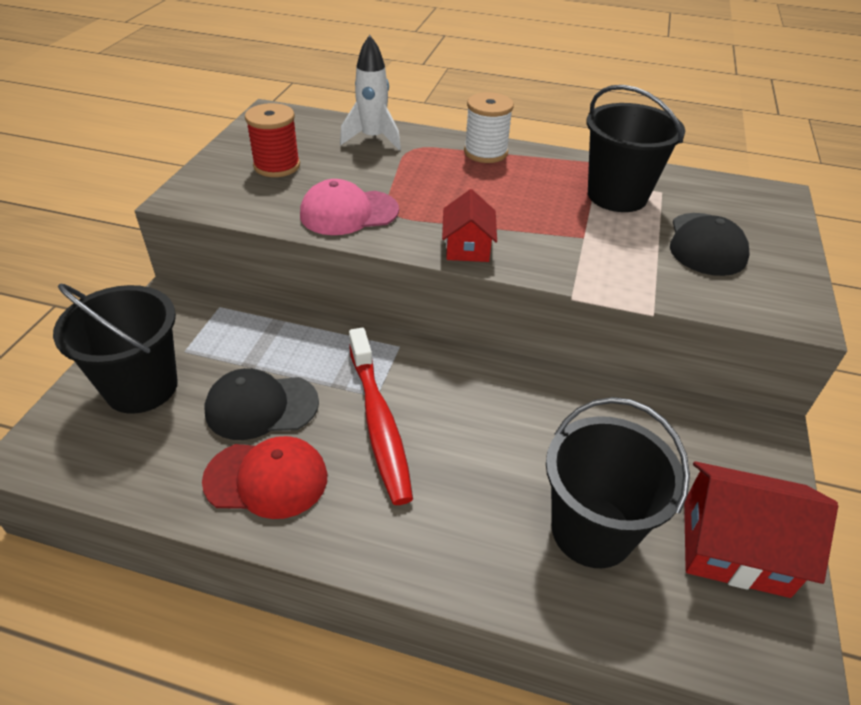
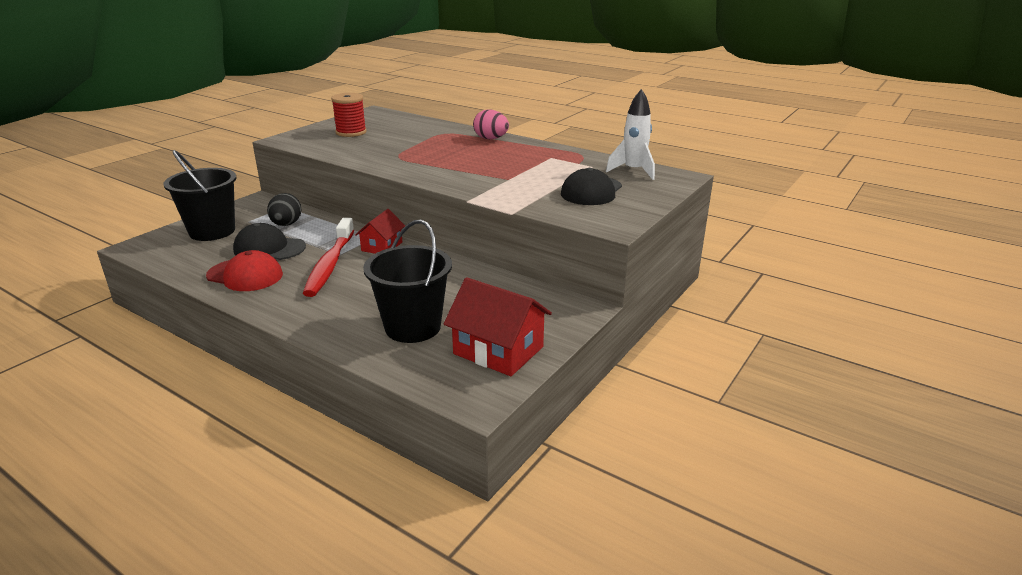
camera: 20 degrees right, 15 degrees down
(250, 347) = (286, 224): none -> black egg
(348, 213) = (371, 154): pink cap -> none
(373, 139) = (424, 127): white rocket -> white rocket (633, 171)
(467, 246) = (427, 174): red house -> red house (382, 246)
(485, 152) = (491, 139): white spool -> pink egg
(617, 196) = (557, 165): black bucket -> none

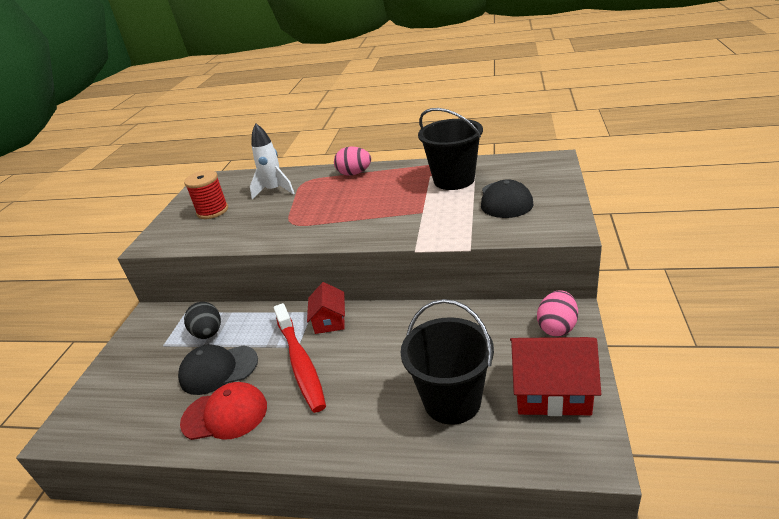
camera: 20 degrees left, 5 degrees up
(212, 231) = (134, 374): black bucket -> black bucket (454, 180)
(559, 313) = (557, 327): none -> pink egg
(633, 171) = (512, 167): white rocket -> white rocket (275, 190)

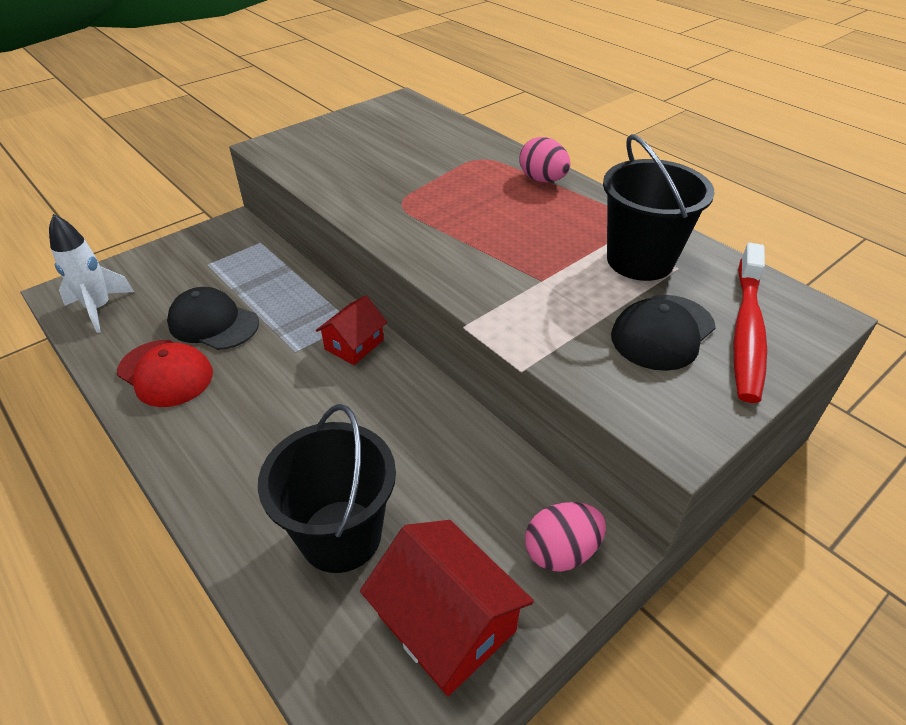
camera: 35 degrees right, 10 degrees up
(208, 333) = (250, 279): black egg -> none
(212, 211) = (357, 142): red spool -> none
(275, 190) = (439, 152): white rocket -> white rocket (99, 309)
(300, 363) = (276, 371): red toothbrush -> red toothbrush (746, 331)

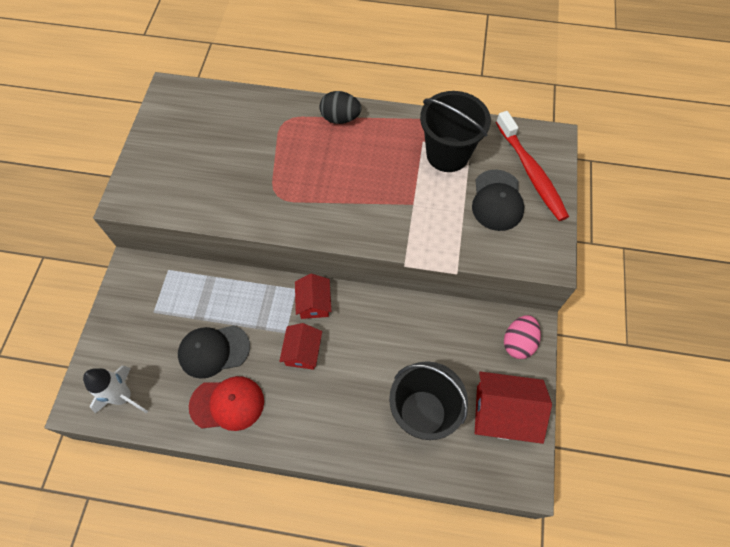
camera: 40 degrees left, 20 degrees up
(289, 378) = (302, 352): none -> red house
(542, 180) = (340, 118): pink egg -> black egg

